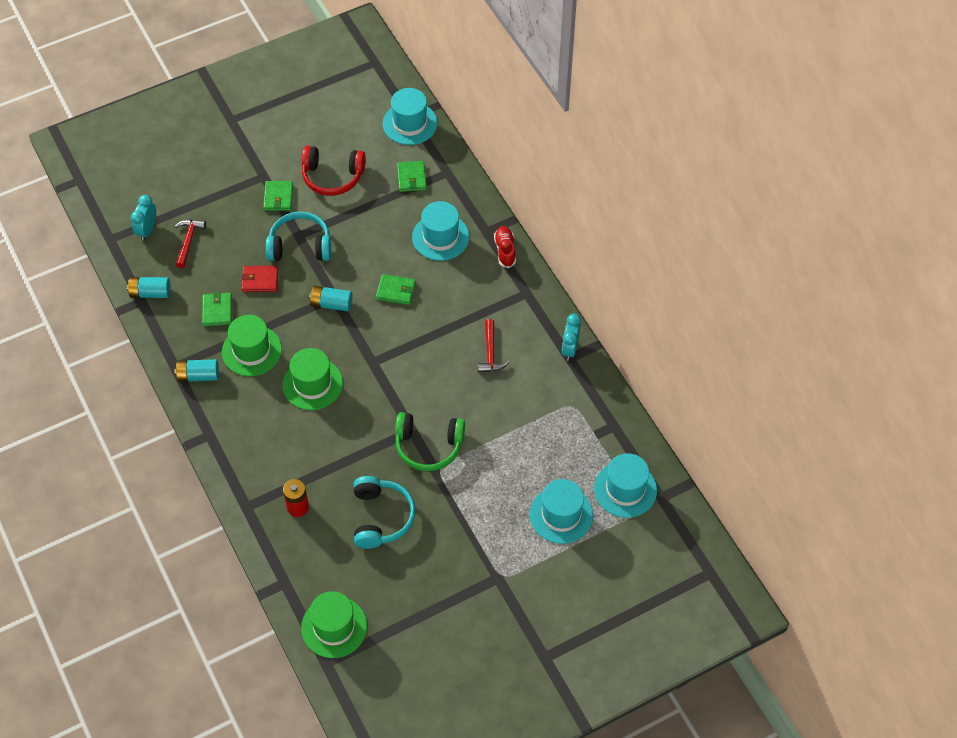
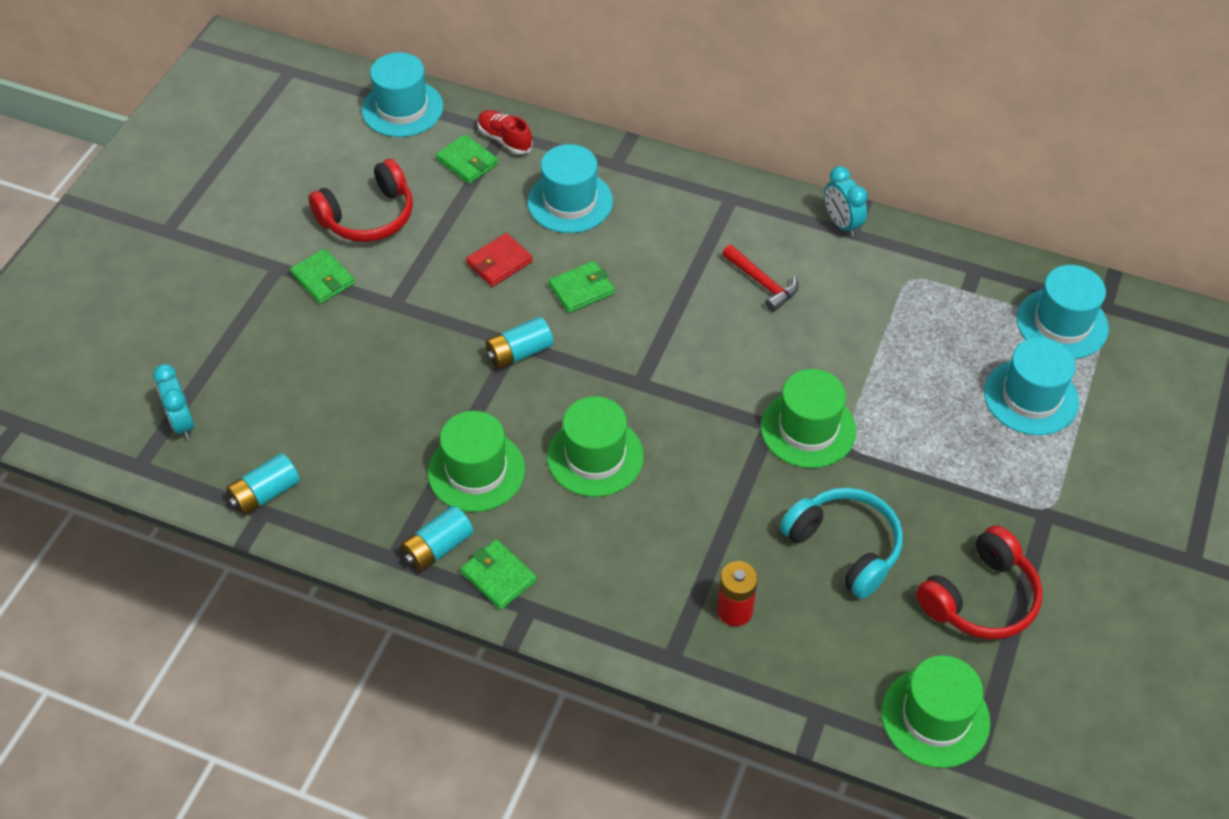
camera: 40 degrees left, 5 degrees down
(188, 241) = (254, 400): red hammer -> none
(217, 311) = (380, 455): green wallet -> green wallet (498, 576)
(260, 280) = (399, 384): red wallet -> red wallet (499, 262)
(300, 246) = (409, 314): turquoise headphones -> none
(418, 591) = (980, 598): none -> red headphones
(428, 446) = (808, 429): green headphones -> green hat
(505, 250) = (658, 171): red shoe -> red shoe (505, 139)

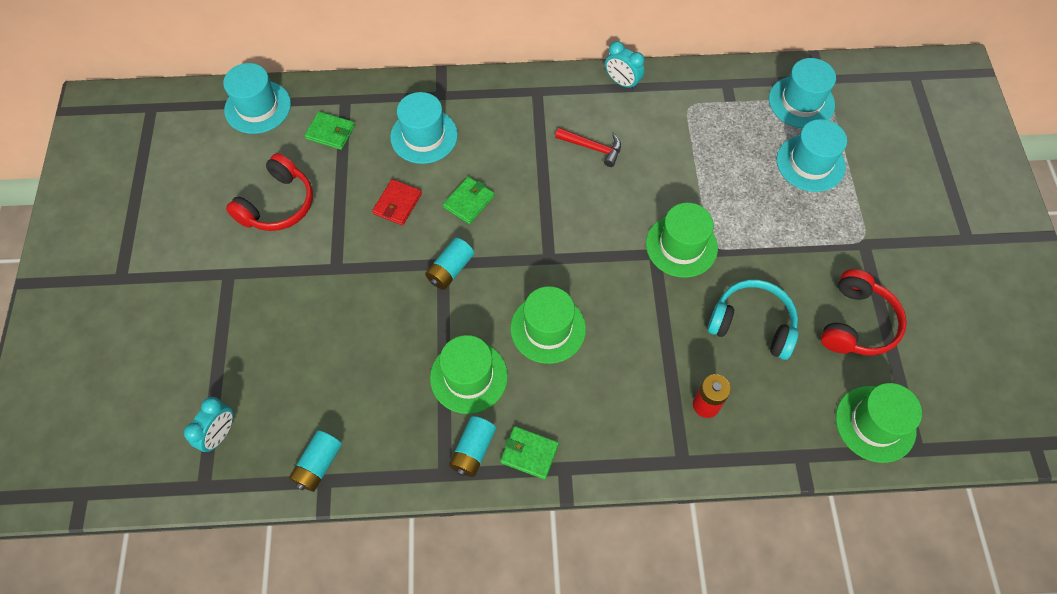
camera: 25 degrees left, 10 degrees up
(182, 423) = (220, 434): turquoise clock -> turquoise clock turned 105 degrees counterclockwise
(323, 279) = (269, 269): green wallet -> none
(505, 139) = (349, 104): red shoe -> none

